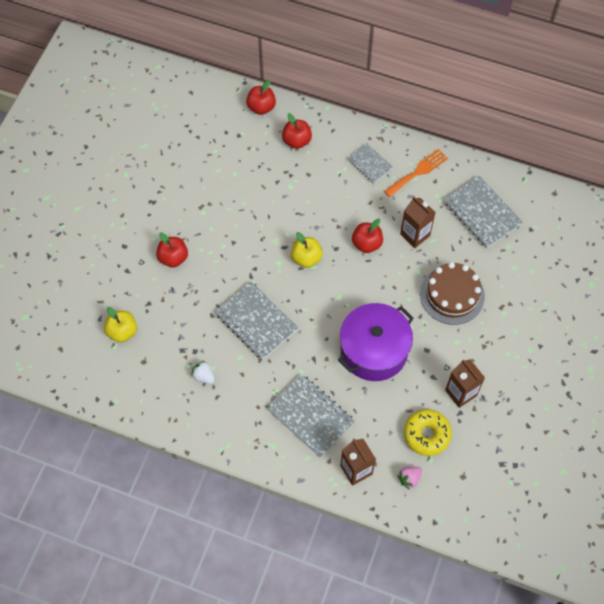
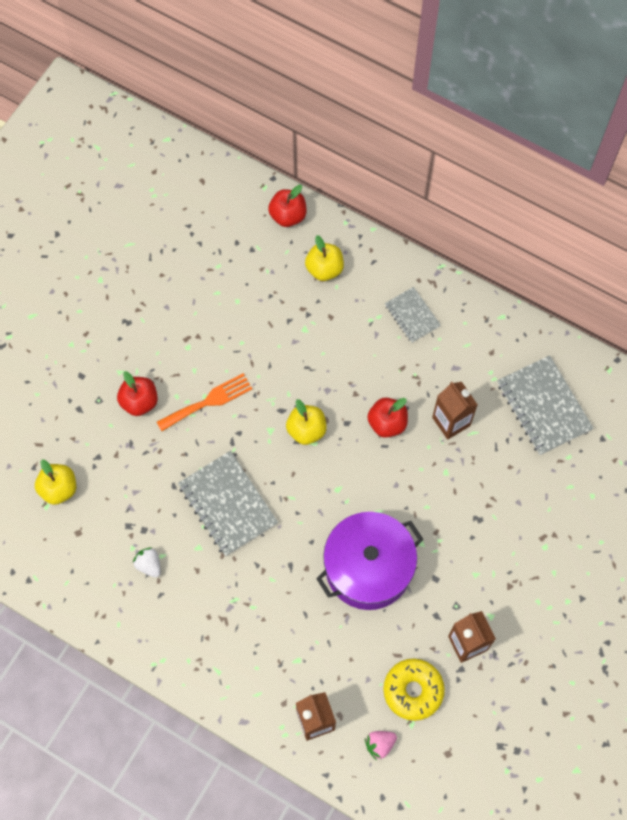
camera: 10 degrees right, 5 degrees up
(296, 141) = (324, 269): red apple -> yellow apple
(311, 416) = (272, 641): grey notebook -> none
(418, 172) = (472, 336): orange fork -> orange fork (208, 401)
(452, 295) = (482, 510): brown cake -> none

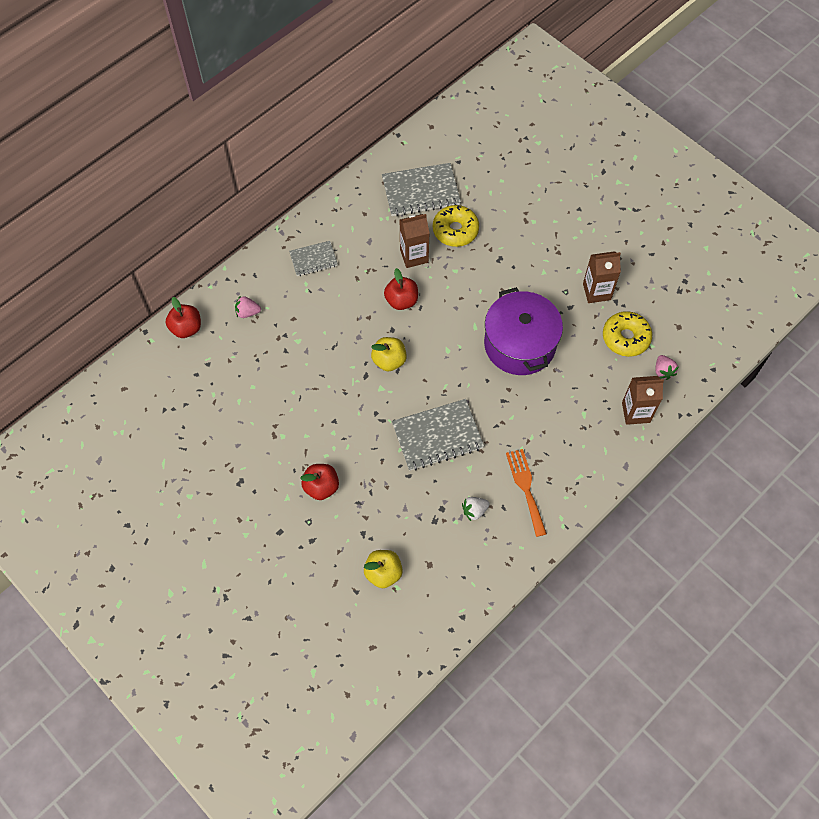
camera: 75 degrees left, 5 degrees down
(208, 401) = (339, 430): orange fork -> orange fork (526, 488)
(324, 269) = (247, 312): yellow apple -> pink strawberry
(501, 459) = (455, 230): none -> yellow donut

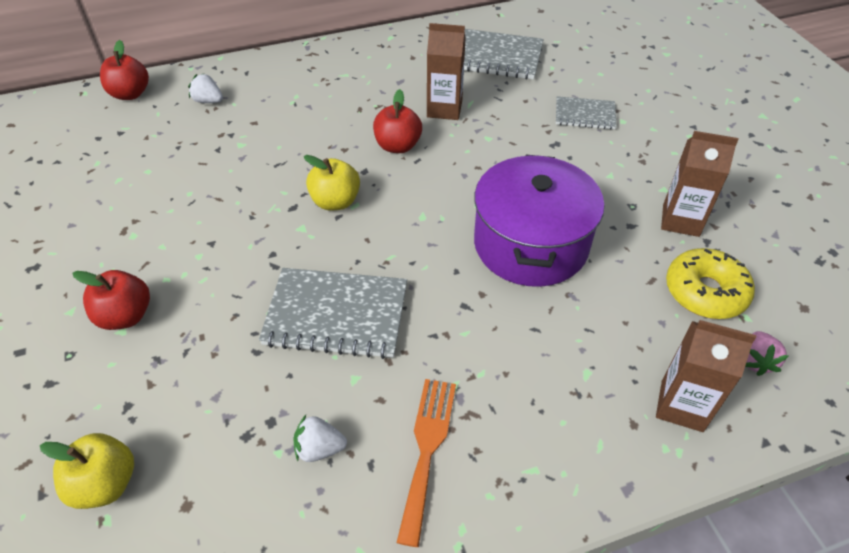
camera: 25 degrees right, 15 degrees down
(247, 312) = (208, 101): pink strawberry -> white strawberry
(313, 259) = (322, 78): grey notebook -> grey notebook (585, 115)
(455, 230) = (513, 101): yellow donut -> none

